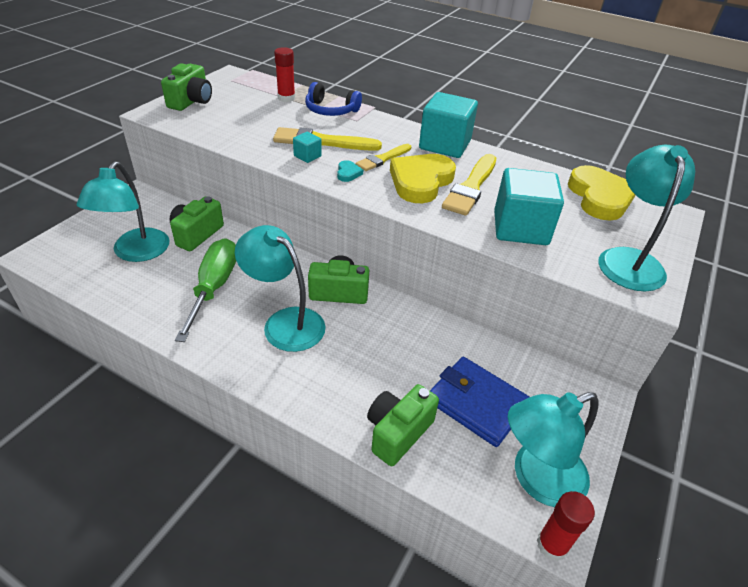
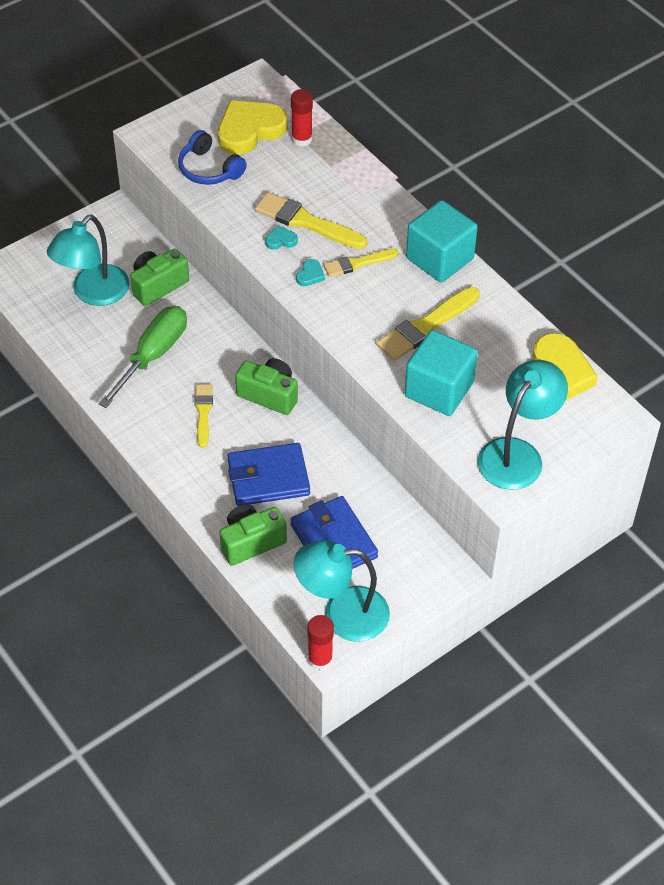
camera: 25 degrees right, 10 degrees up
(191, 101) = (194, 123): green camera -> none
(285, 322) = (203, 412): turquoise lamp -> yellow brush
(307, 156) = (281, 240): turquoise cube -> turquoise heart
(331, 110) = (342, 172): blue headphones -> blue headphones (209, 169)
(378, 362) = (268, 478): none -> blue wallet
(420, 181) = (378, 305): yellow heart -> yellow heart (249, 130)

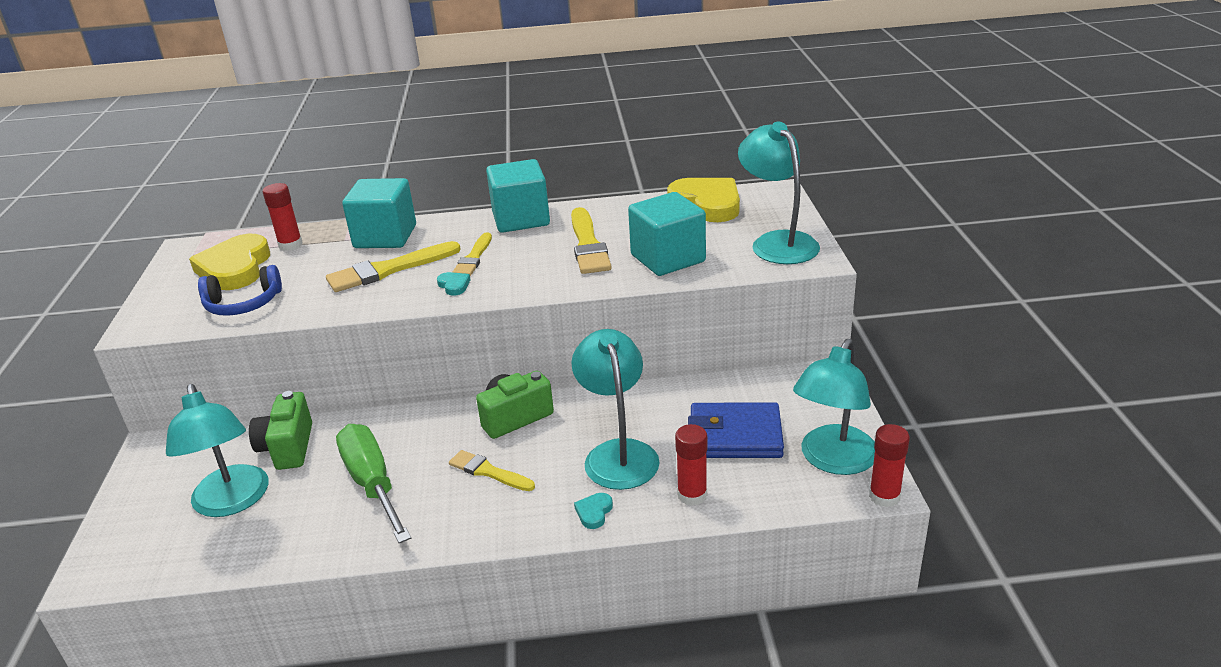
camera: 55 degrees left, 20 degrees down
(251, 542) = (692, 495): green camera -> red glue stick
(268, 478) = (618, 453): blue wallet -> turquoise lamp
(281, 240) = (390, 289): turquoise heart -> turquoise heart (594, 512)
(352, 188) = (385, 236): none -> turquoise cube

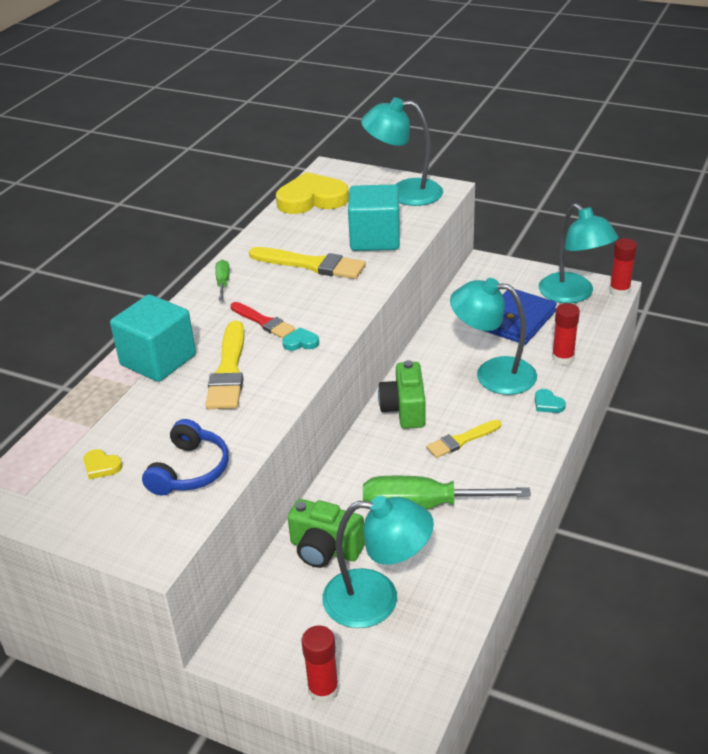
camera: 60 degrees left, 5 degrees up
(235, 268) = (101, 466): yellow heart -> yellow heart, size x0.41
(290, 245) = (96, 421): red glue stick -> red glue stick (323, 689)
(473, 258) = (263, 322): yellow brush -> red brush
(521, 219) = (223, 283): turquoise cube -> green screwdriver

